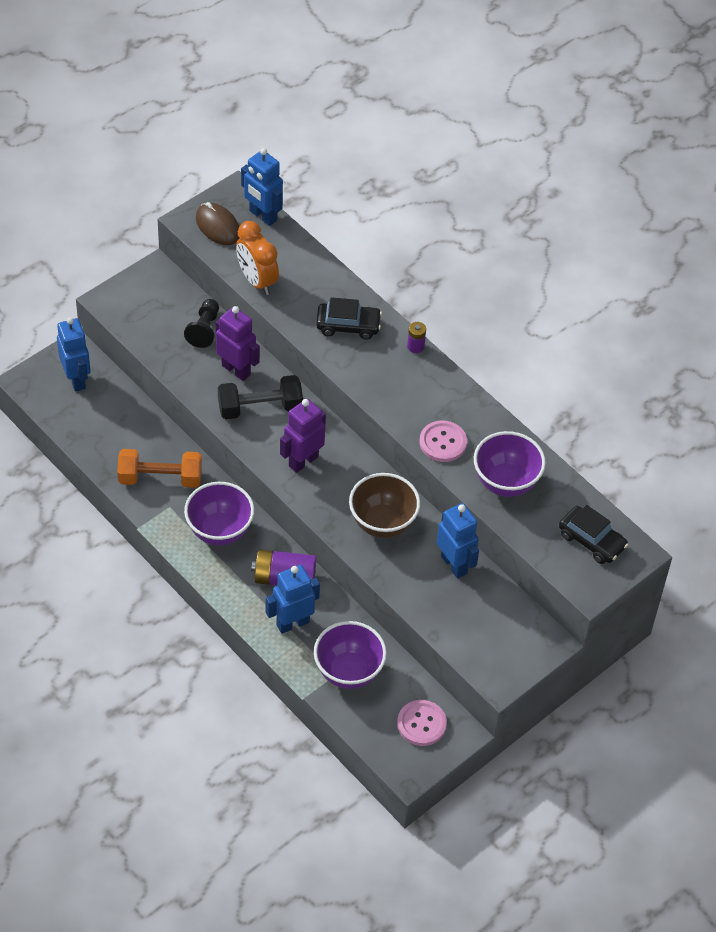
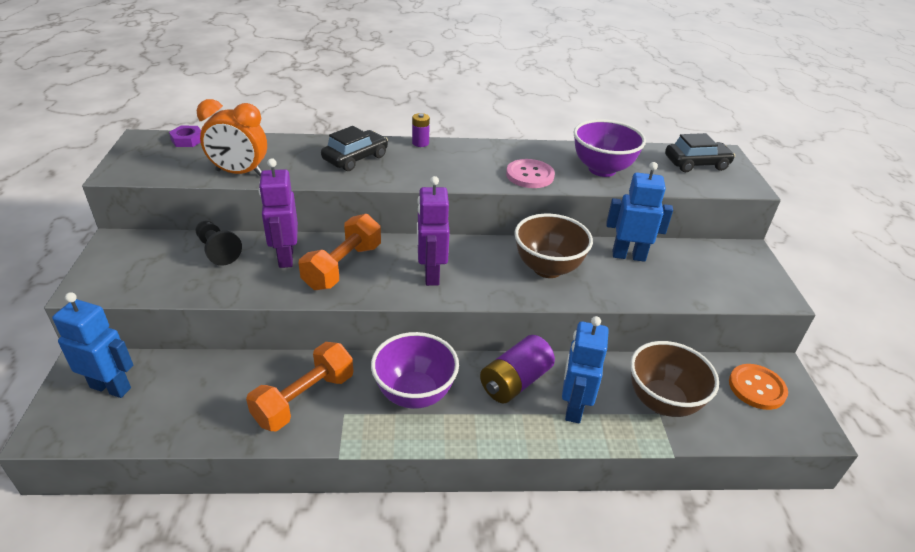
camera: 50 degrees left, 15 degrees down
(218, 226) = (153, 162): brown mouse -> none
(236, 370) = (285, 257): purple robot -> purple robot turned 90 degrees counterclockwise
(260, 407) = (343, 267): black dumbbell -> orange dumbbell
(262, 216) = (187, 140): blue robot -> purple nut
(348, 672) = (662, 402): purple bowl -> brown bowl
(421, 724) = (757, 388): pink button -> orange button

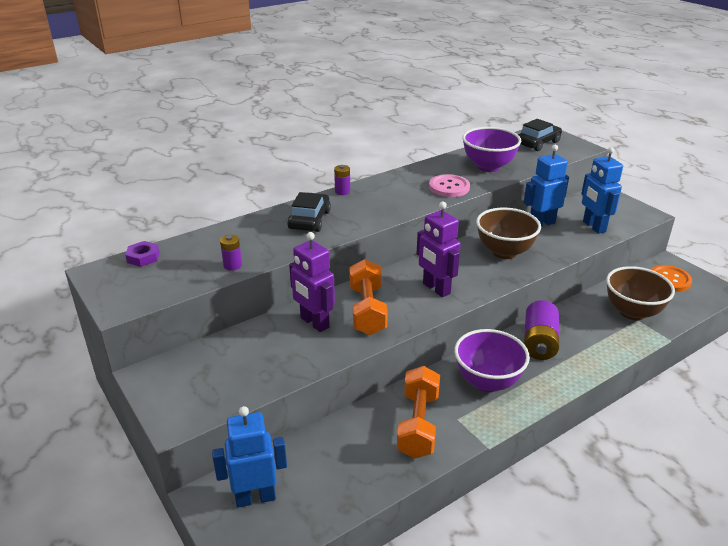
camera: 30 degrees left, 5 degrees down
(218, 251) = (252, 342): black pawn -> none
(239, 173) = (232, 265): orange clock -> purple battery
(573, 407) = (589, 340): blue robot -> blue robot (593, 227)

